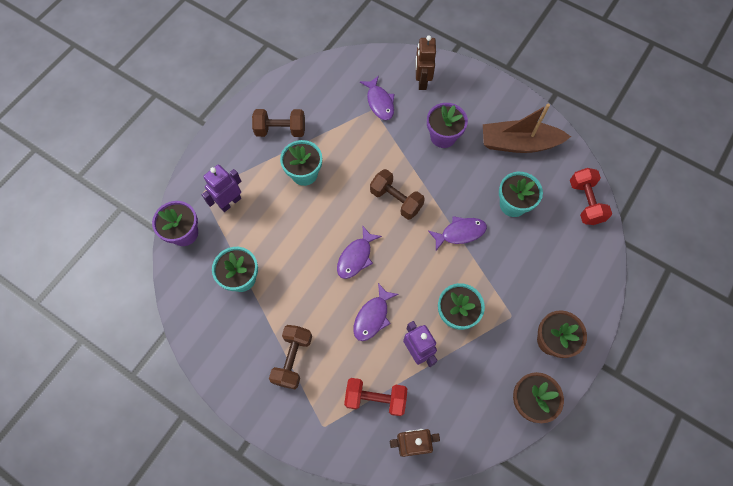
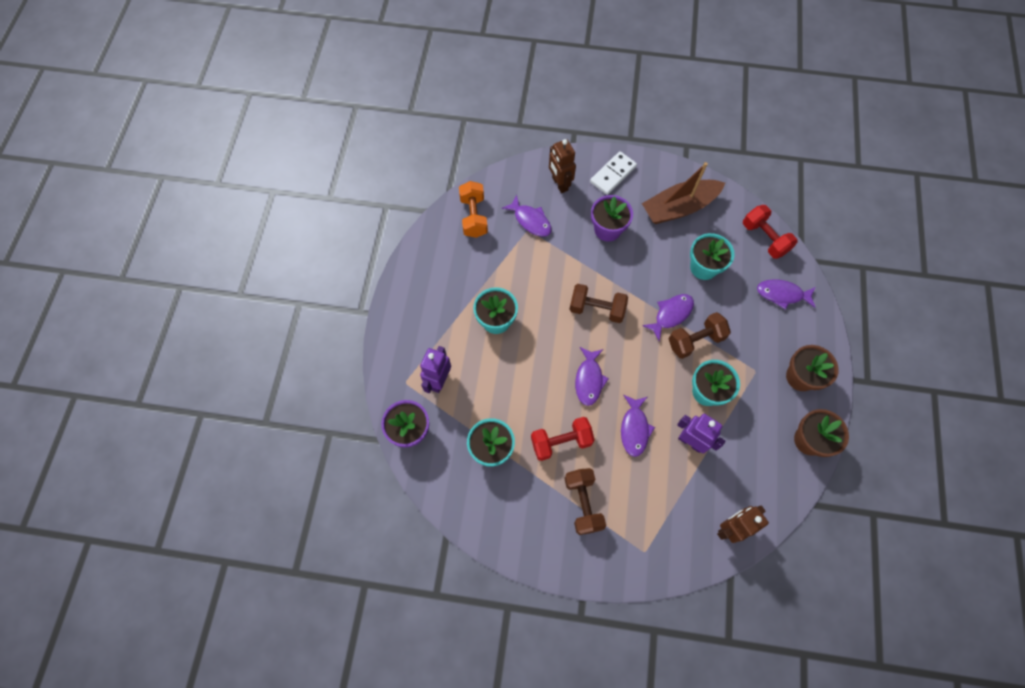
camera: 25 degrees left, 0 degrees up
(281, 130) = (449, 287): brown dumbbell -> brown dumbbell (695, 340)
(333, 80) = (474, 216): none -> orange dumbbell
(375, 398) = (677, 503): red dumbbell -> red dumbbell (561, 442)
(474, 92) = (613, 174): none -> white domino
(574, 259) = (782, 294): none -> purple fish

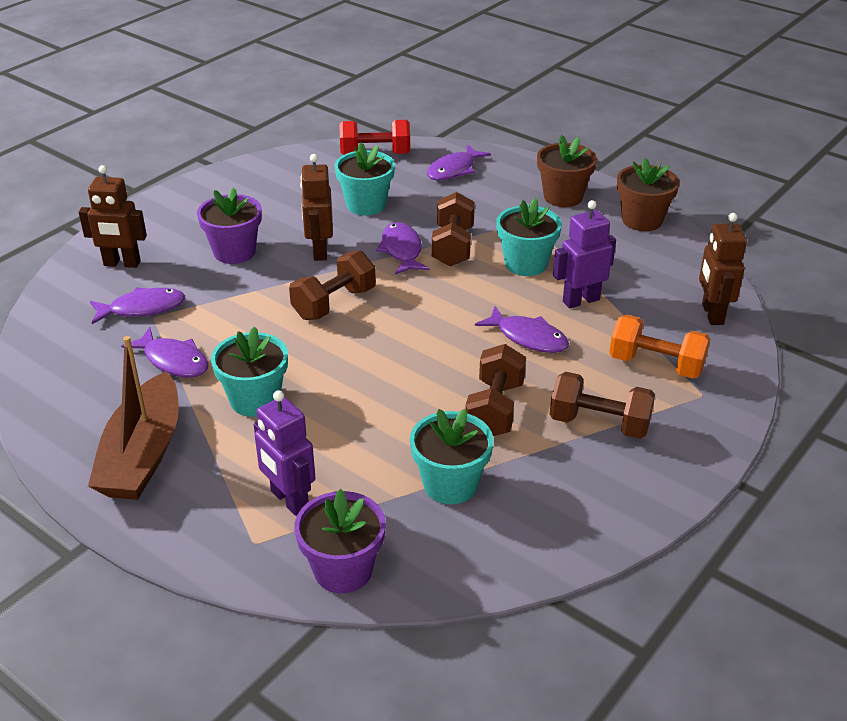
camera: 60 degrees left, 30 degrees down
(474, 216) = (69, 358): orange dumbbell -> orange dumbbell (656, 365)
(561, 442) = (495, 409): red dumbbell -> brown dumbbell
(589, 380) = (427, 349): purple fish -> purple fish (173, 361)
(613, 174) = (165, 219): white domino -> none
(639, 271) = (319, 251): none -> brown robot
(679, 208) = (270, 191): brown boat -> brown boat (143, 455)

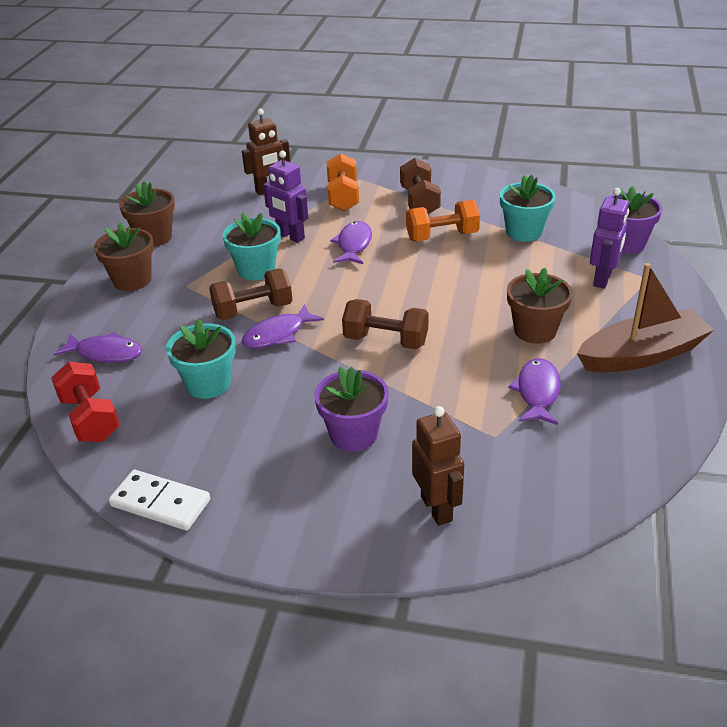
camera: 115 degrees left, 0 degrees up
(142, 308) = (491, 450): purple fish -> none
(255, 400) = (535, 330): turquoise flower pot -> brown flower pot
(258, 166) = (160, 503): none -> white domino
(319, 251) = (312, 380): brown robot -> none
(495, 409) = (442, 236): brown dumbbell -> orange dumbbell

